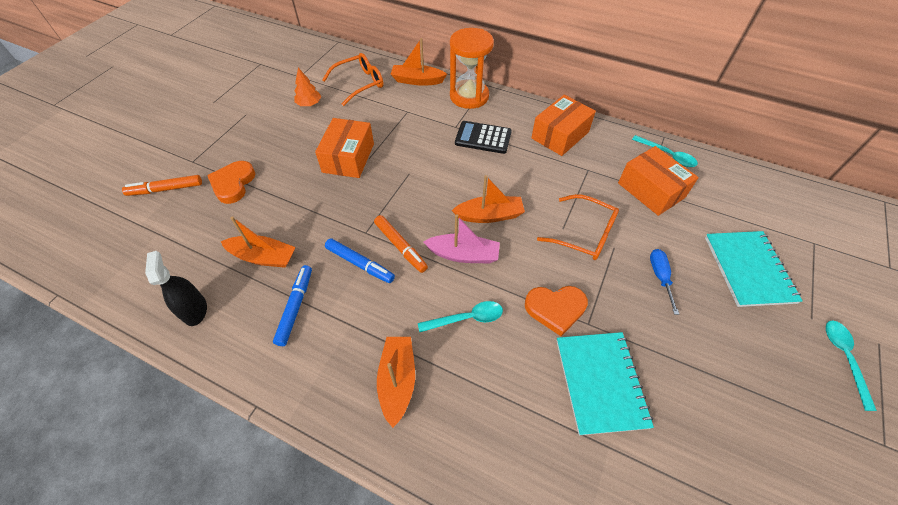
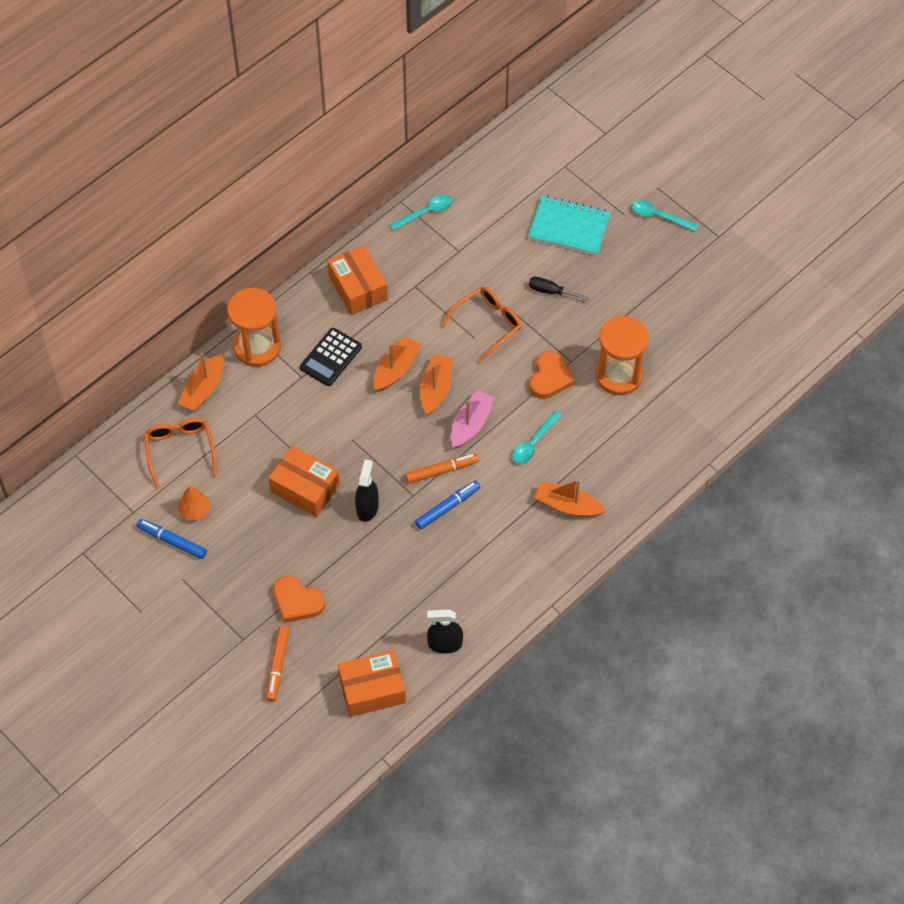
camera: 70 degrees left, 5 degrees up
(263, 257) = (407, 584): orange boat -> orange boat (396, 369)
(295, 307) = (473, 565): blue marker -> blue marker (172, 541)
(341, 203) = (367, 508): none -> black spray bottle
(466, 318) = (533, 443): turquoise spoon -> turquoise spoon turned 150 degrees counterclockwise
(600, 382) = (619, 375): turquoise notebook -> orange hourglass
(651, 190) = (461, 249): orange box -> orange box (372, 689)
(660, 277) = (551, 291): blue screwdriver -> black screwdriver

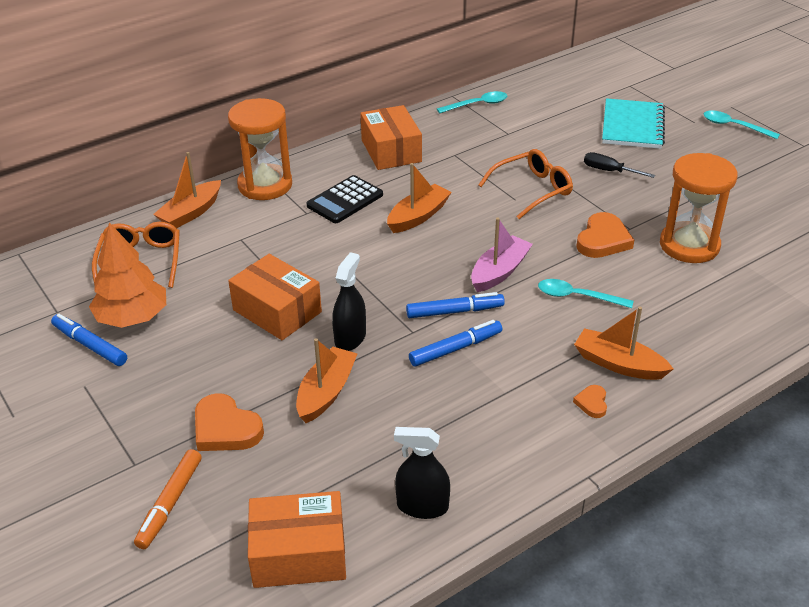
camera: 10 degrees right, 20 degrees down
(195, 510) = (132, 317): orange tree -> orange tree, size x1.79
(436, 389) = (462, 237): orange boat -> orange boat (326, 392)
(441, 471) = (454, 311): orange marker -> blue marker
(533, 443) = (577, 296): turquoise spoon -> turquoise spoon turned 60 degrees clockwise
(550, 544) = (592, 403): none -> orange heart
(569, 227) = (632, 126): turquoise notebook -> turquoise notebook turned 75 degrees clockwise

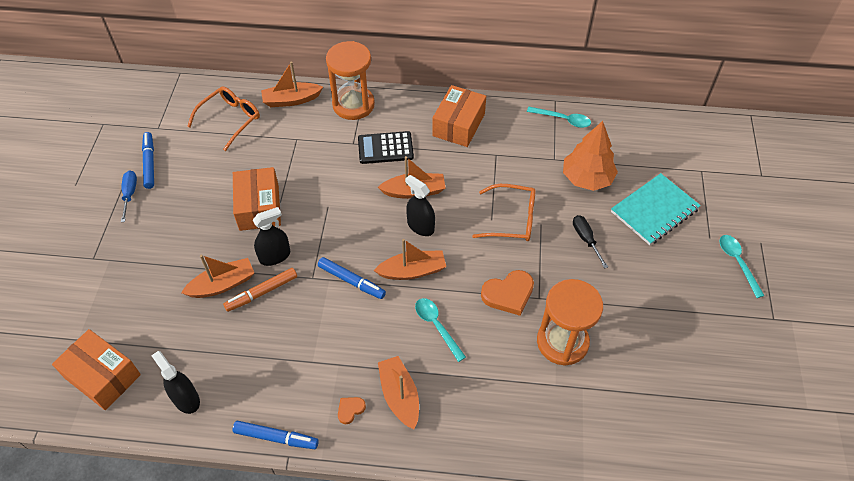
camera: 40 degrees right, 15 degrees up
(103, 384) = (130, 194): none -> blue screwdriver
(132, 317) = (186, 158): orange tree -> orange tree (587, 178)
(170, 503) = (83, 296): orange marker -> orange marker (262, 292)
(225, 428) = (152, 269): orange heart -> none
(455, 349) = (321, 308): blue marker -> blue marker (276, 437)
(460, 237) = (420, 226): none -> black spray bottle
(499, 272) = (412, 271): pink boat -> orange boat

